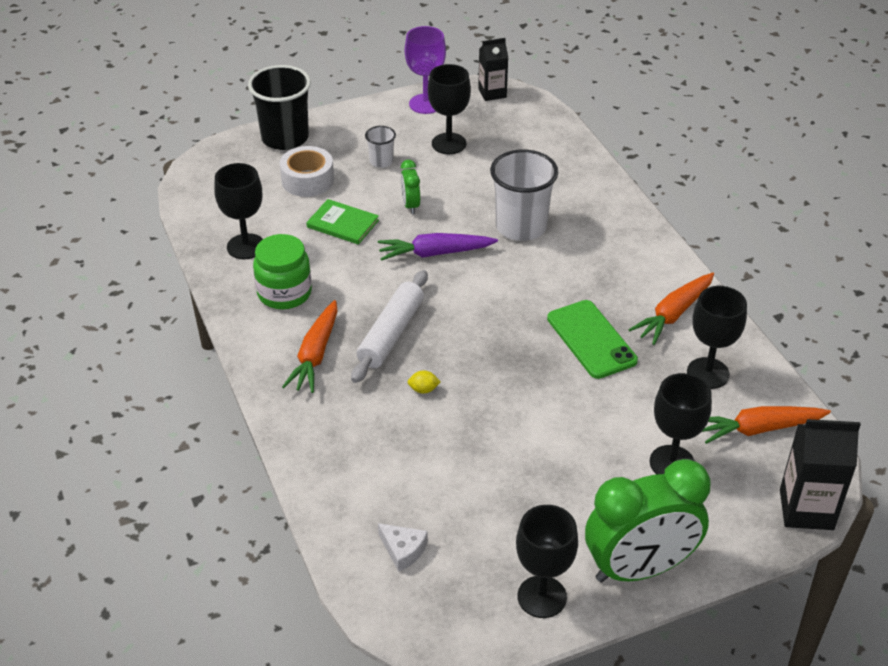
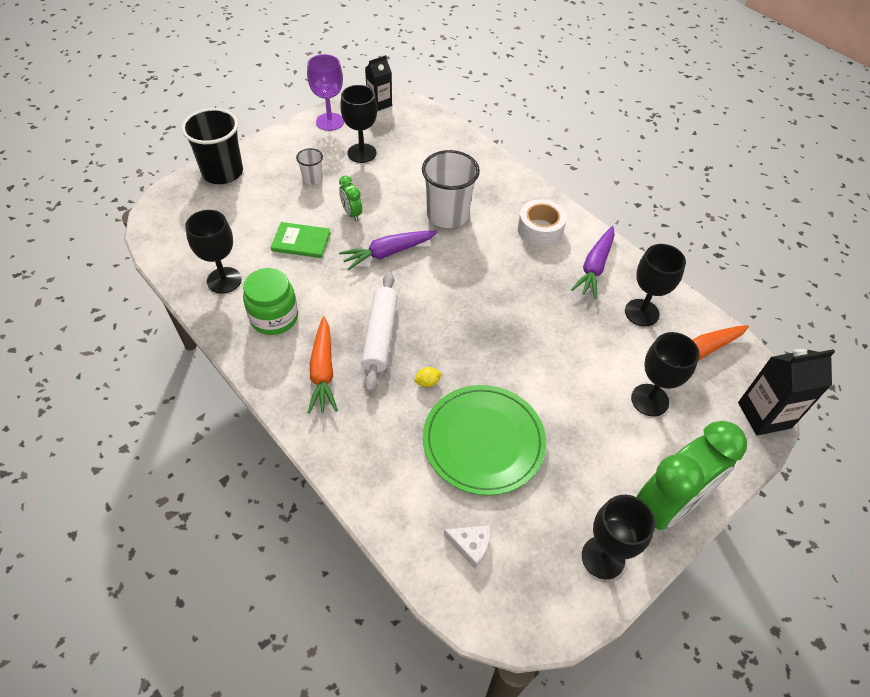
camera: 20 degrees left, 10 degrees up
(307, 180) = (256, 207): white tape -> white tape (540, 230)
(460, 459) = (483, 441): none -> green plate
(591, 339) = (542, 303): green phone -> none
(673, 314) = (594, 267): orange carrot -> purple carrot

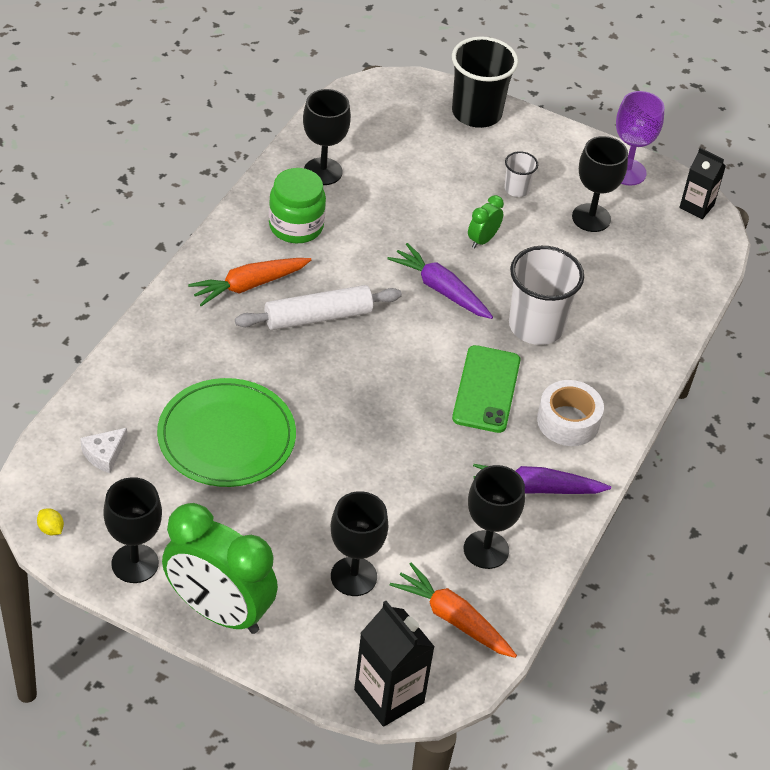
camera: 65 degrees right, 5 degrees down
(301, 241) = (413, 212): green book -> none
(427, 382) = (277, 372): yellow lemon -> yellow lemon (51, 529)
(471, 545) = (104, 454): white cheese -> white cheese turned 45 degrees clockwise
(495, 261) = (486, 389): none -> green phone

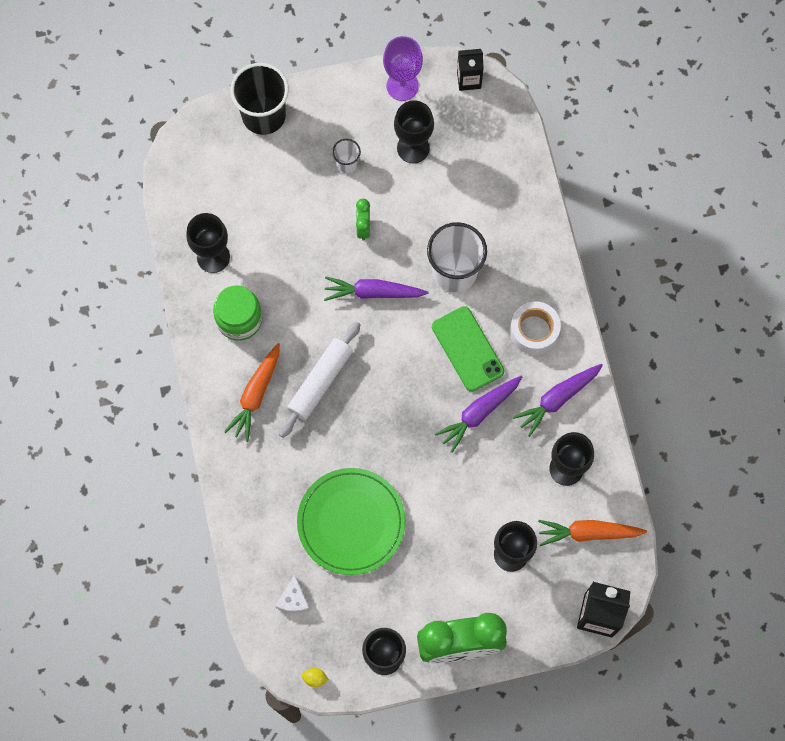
camera: 35 degrees left, 25 degrees up
(444, 444) = (479, 413): none -> purple carrot

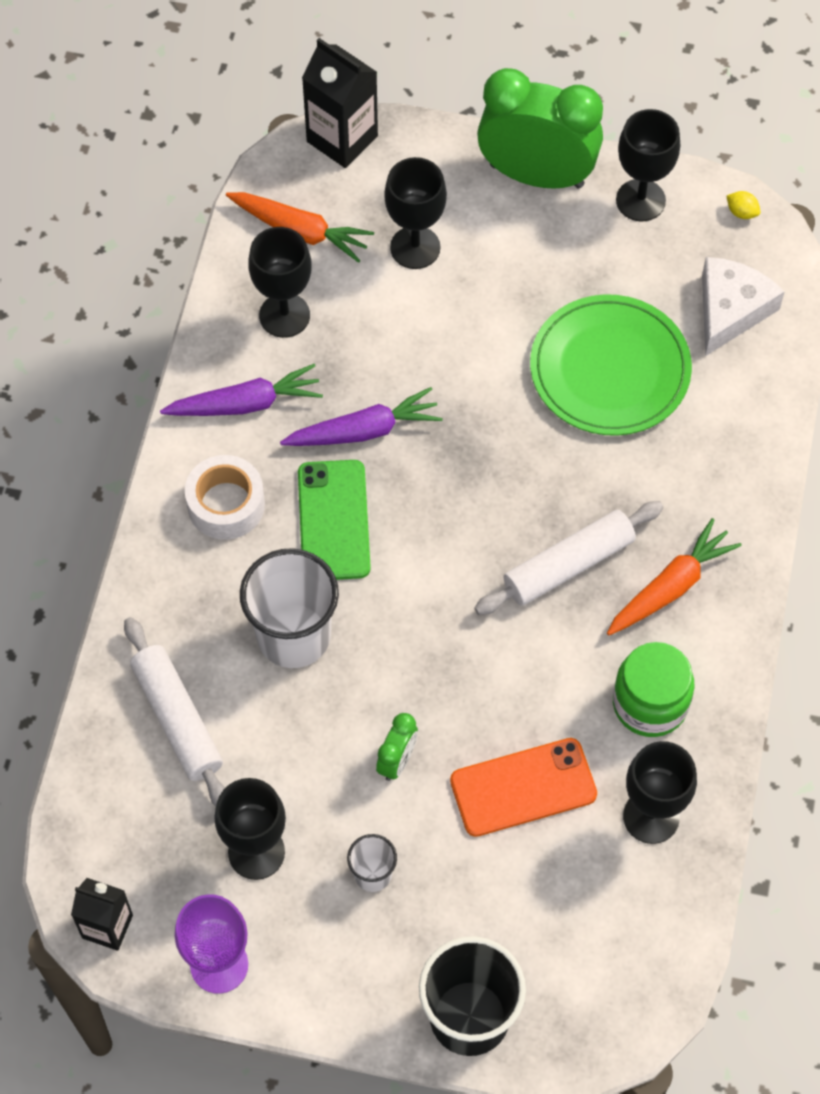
camera: 155 degrees left, 10 degrees down
(289, 243) = (523, 787): none -> orange phone
(293, 599) = (730, 310): white cheese -> white cheese, size x1.75
(373, 292) = (430, 657): purple carrot -> none
(492, 198) = (177, 719): none -> white rolling pin

